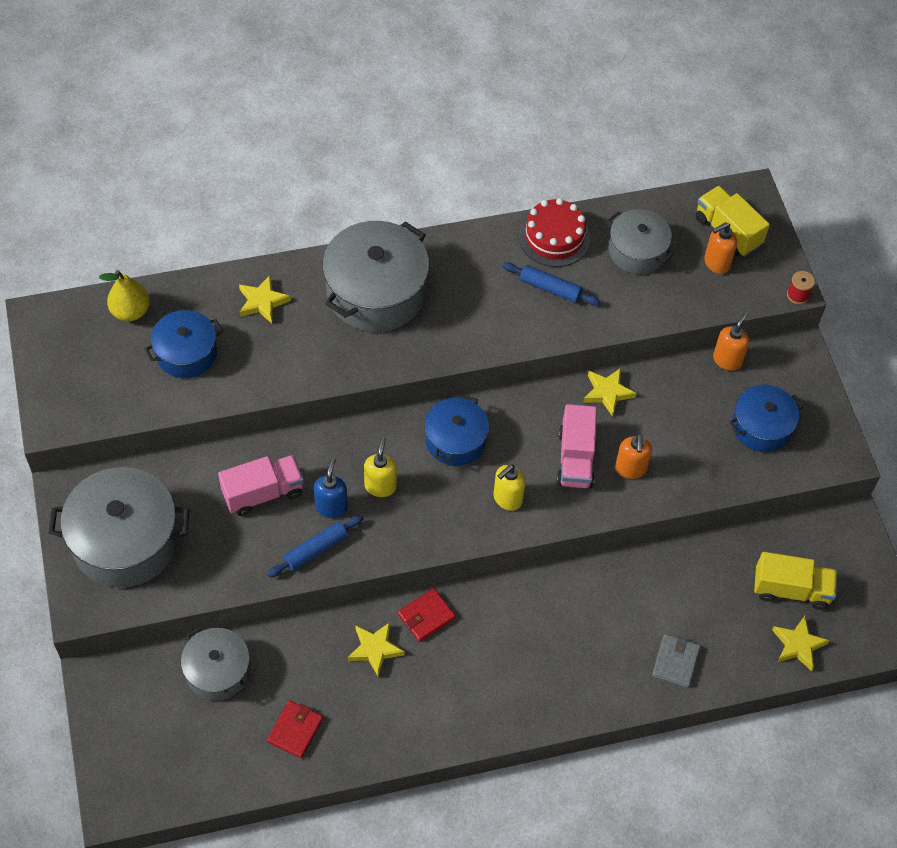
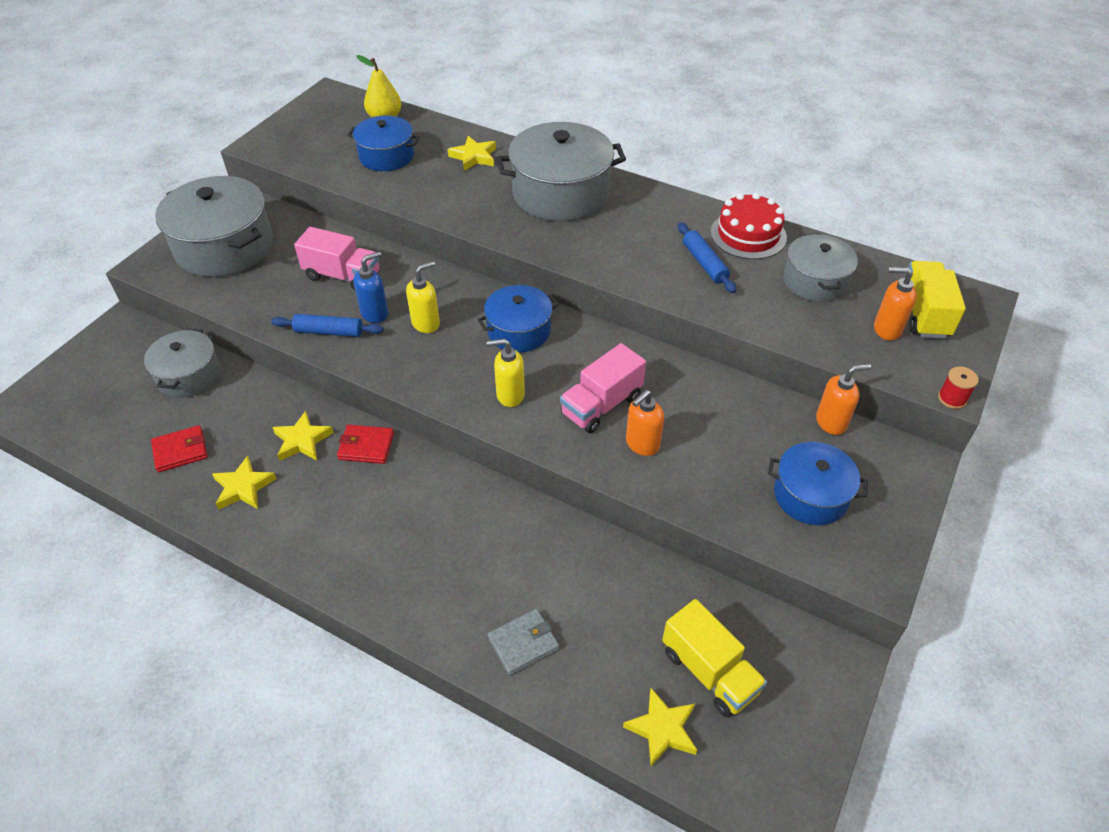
camera: 45 degrees right, 10 degrees down
(607, 392) = (686, 377): yellow star -> yellow star (243, 487)

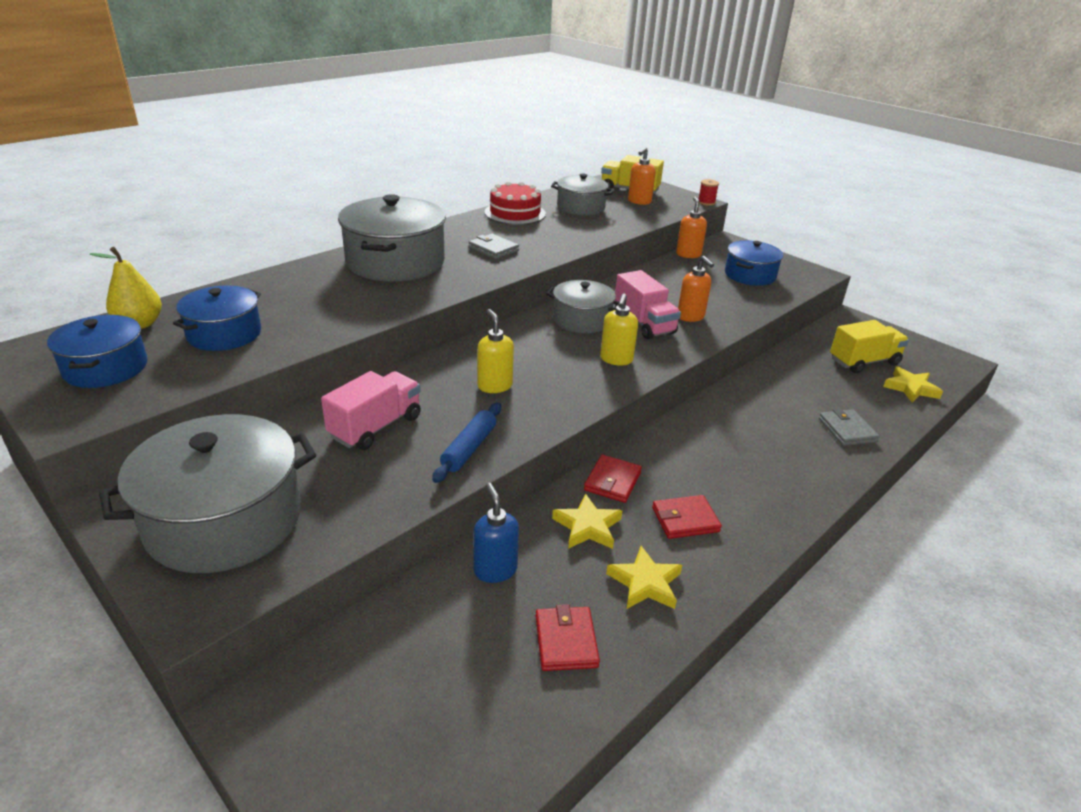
camera: 75 degrees left, 15 degrees down
(189, 375) = (422, 624): grey pot -> grey pot (582, 320)
(326, 505) = (685, 520): none -> red wallet
(375, 313) = (458, 414): blue soap dispenser -> blue soap dispenser (495, 570)
(474, 157) = (288, 288): yellow star -> none
(519, 331) = (535, 341): blue pot -> blue pot (106, 368)
(634, 243) = (493, 249): none -> grey wallet
(704, 263) = (537, 232): blue rolling pin -> none

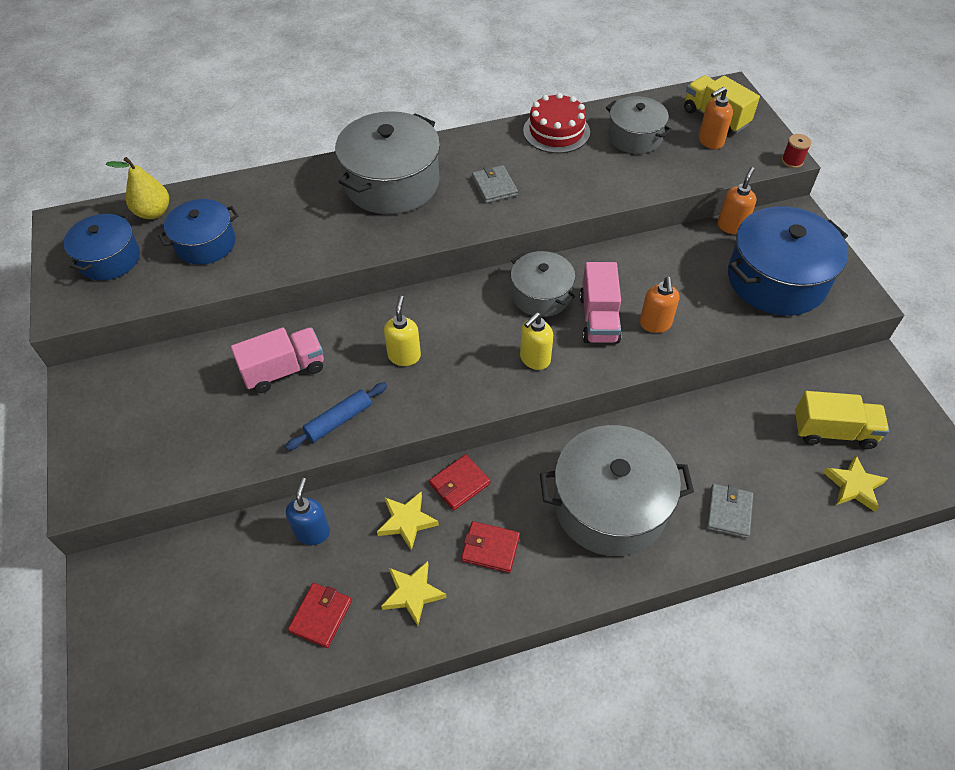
camera: 30 degrees right, 20 degrees up
(224, 520) = (137, 425): grey pot -> grey pot (610, 505)
(750, 275) = (776, 279): blue pot -> blue pot, size x1.67

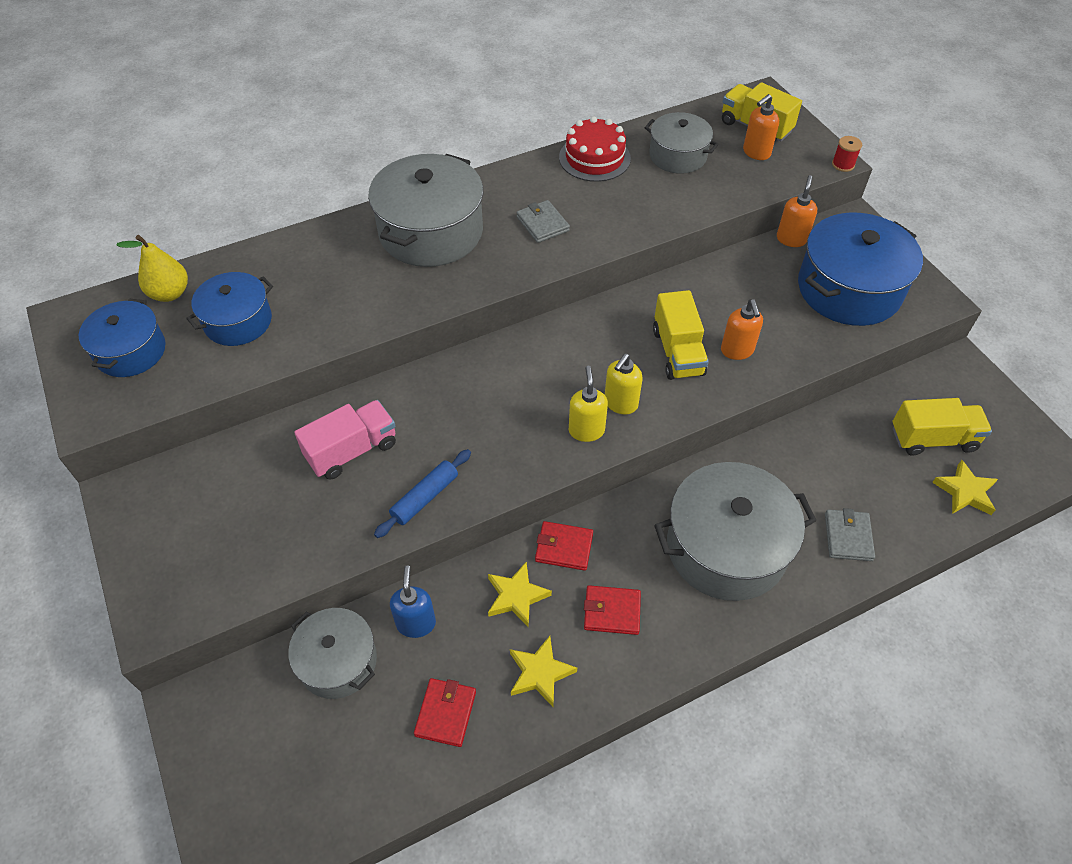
camera: 10 degrees left, 0 degrees up
(404, 356) = (481, 418): yellow soap dispenser -> yellow soap dispenser (586, 430)
(459, 484) = (564, 547): red wallet -> red wallet turned 60 degrees clockwise
(541, 295) = (612, 334): grey pot -> grey pot (338, 661)
(598, 319) = (677, 352): pink truck -> yellow truck

